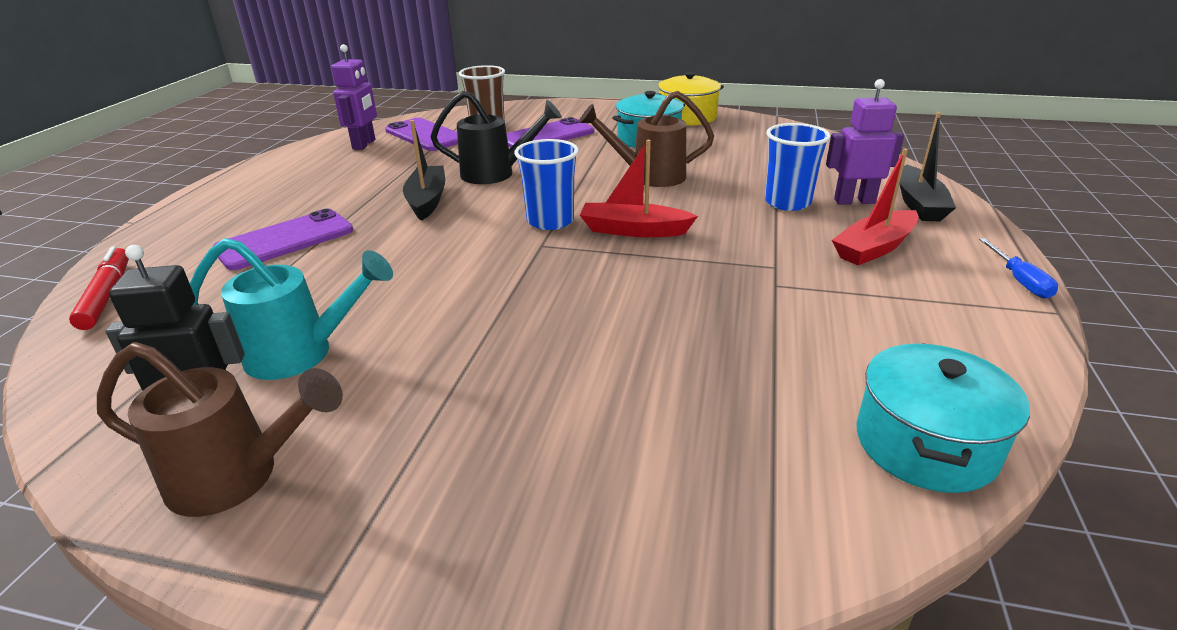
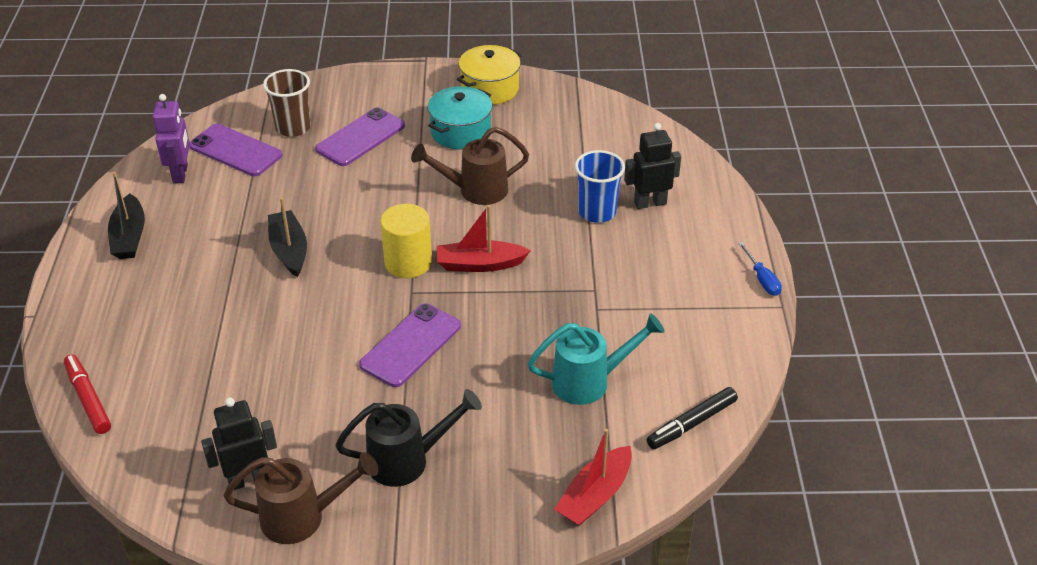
camera: 15 degrees left, 10 degrees up
(285, 240) = (192, 318): purple phone -> purple phone (411, 345)
(301, 354) = (283, 426): turquoise watering can -> turquoise watering can (589, 381)
(496, 173) = (335, 204): black watering can -> black watering can (407, 460)
(550, 221) = (408, 262): blue cup -> yellow cylinder
(854, 201) = (650, 203): purple robot -> black robot
(874, 248) = (665, 259): red boat -> red boat (595, 495)
(919, 204) = (700, 200): black boat -> black boat (129, 237)
(925, 444) = (691, 424): turquoise pot -> black marker

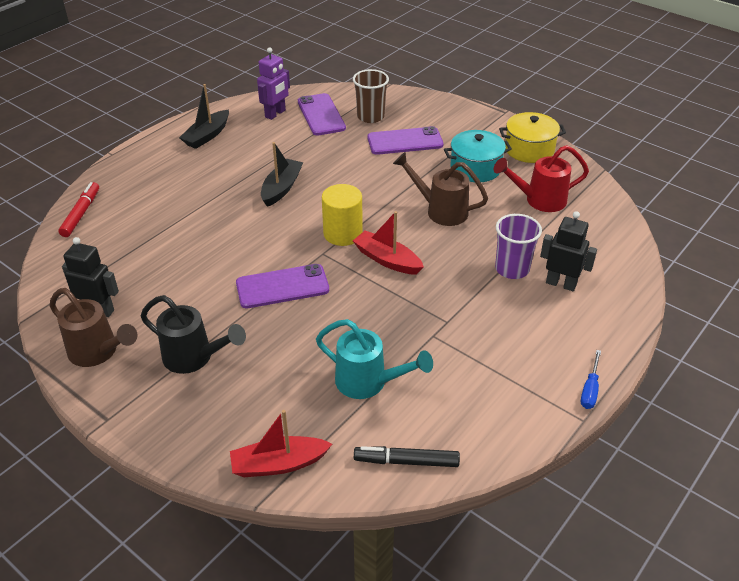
camera: 40 degrees right, 0 degrees up
(552, 135) = (539, 200): none -> red watering can
(597, 212) = (512, 269): blue cup -> purple cup

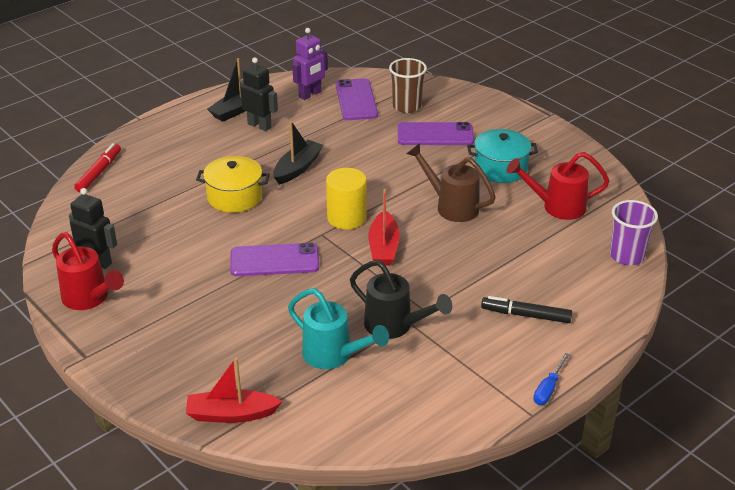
camera: 10 degrees right, 5 degrees down
(98, 352) = (89, 299): brown watering can -> red watering can
(194, 358) = (176, 314): black watering can -> black watering can (394, 326)
(387, 260) = (383, 247): red boat -> red boat turned 135 degrees counterclockwise
(406, 461) = (350, 427): black marker -> black marker (525, 315)
(512, 269) = (507, 269): purple cup -> purple cup (626, 256)
(529, 149) = (563, 155): yellow pot -> yellow pot (234, 197)
(561, 284) = (552, 289): black robot -> black robot (259, 125)

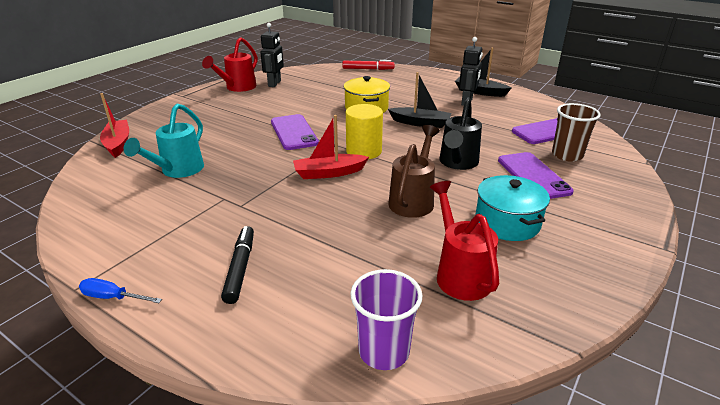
camera: 75 degrees right, 5 degrees down
(310, 94) = (533, 112): purple robot -> none
(394, 326) = (217, 192): black watering can -> black watering can (457, 163)

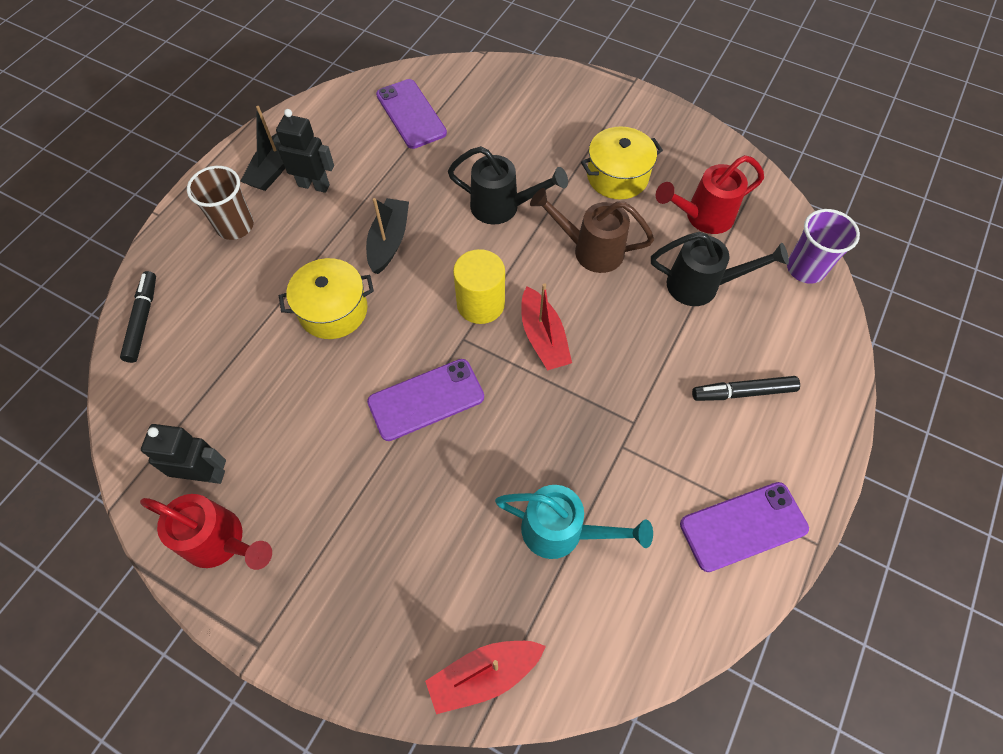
camera: 95 degrees left, 30 degrees up
(113, 297) = (816, 497): blue screwdriver -> none
(367, 259) = (701, 285): none -> black watering can
(368, 69) = (143, 320): red marker -> black marker
(507, 222) = (617, 176): turquoise pot -> yellow pot
(533, 176) = (524, 144): purple phone -> purple phone (743, 526)
(567, 155) = (473, 109): brown cup -> brown cup (235, 226)

